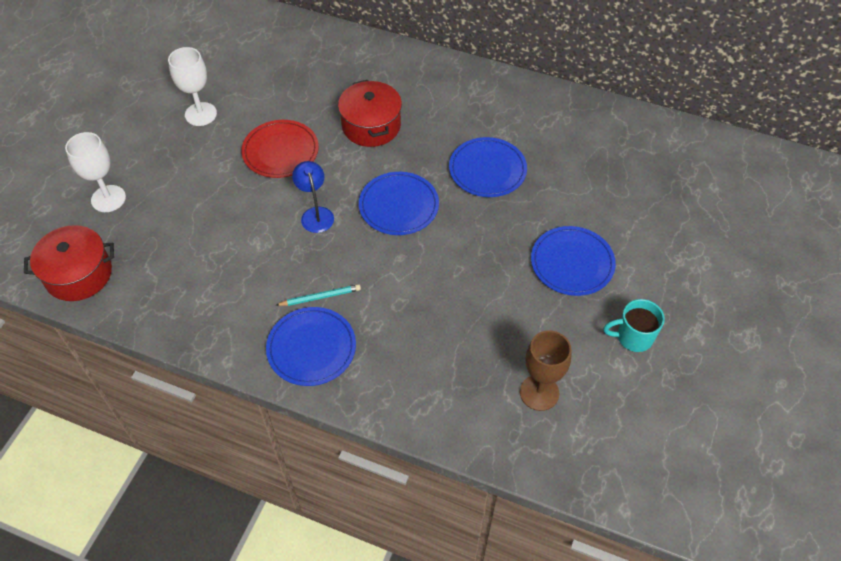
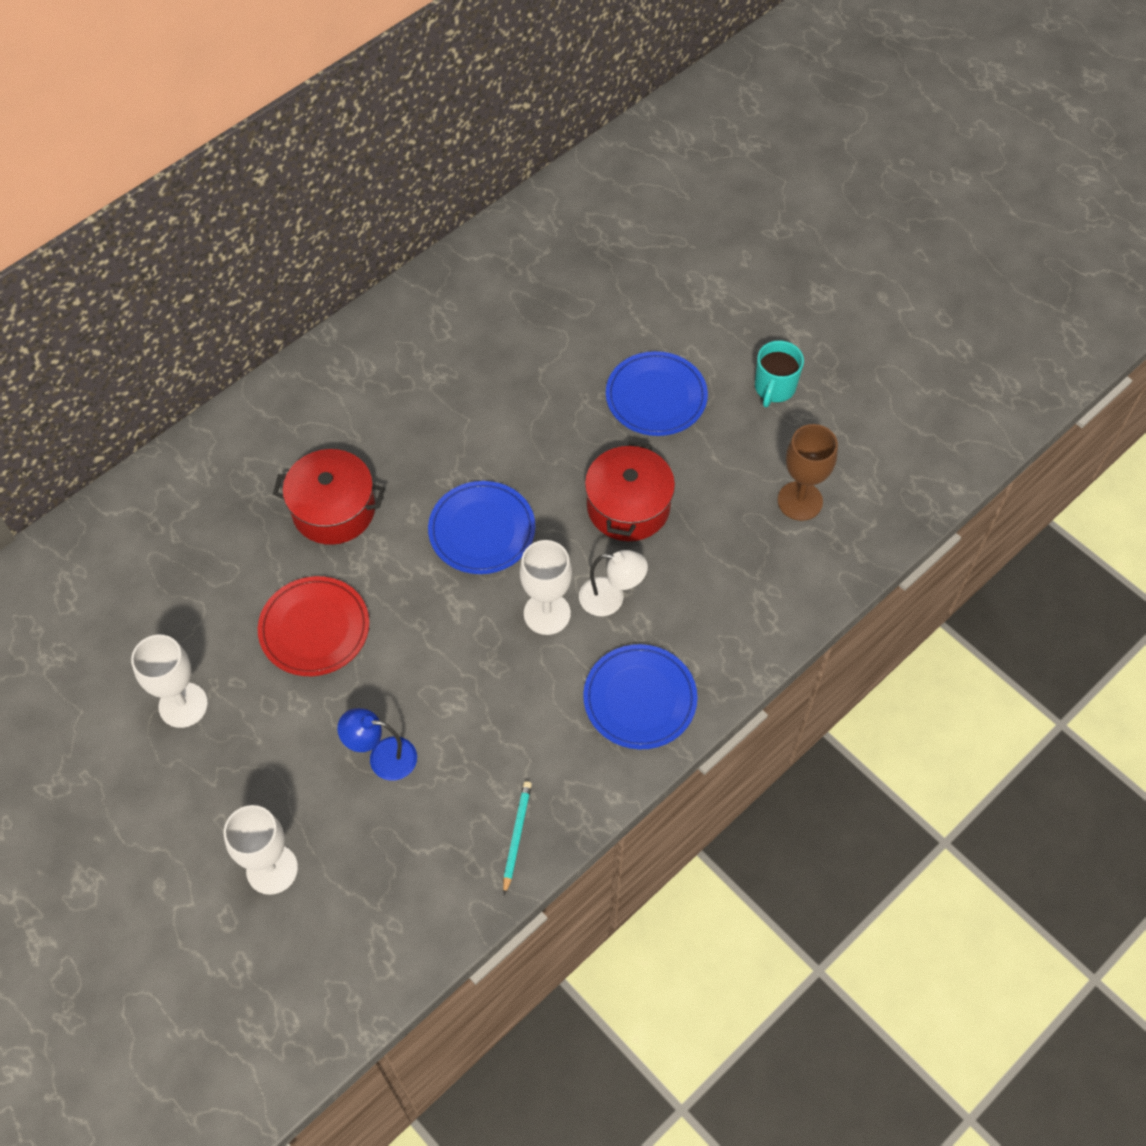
camera: 65 degrees left, 5 degrees up
(78, 274) = (386, 940): red pot -> red pot (628, 506)
(315, 214) = (443, 625): blue lamp -> blue lamp (382, 757)
(320, 297) = (572, 664): turquoise pencil -> turquoise pencil (516, 836)
(353, 267) = (547, 613): none -> white goblet
(384, 300) = (611, 598): none -> white lamp
(487, 170) = (480, 417): blue plate -> none

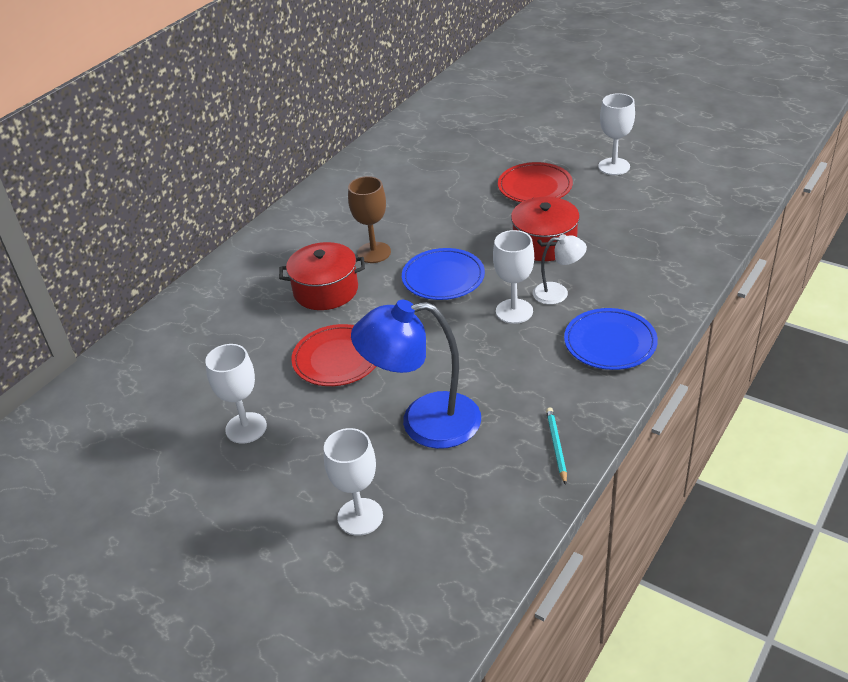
camera: 10 degrees left, 20 degrees down
(382, 757) = (424, 422): blue lamp -> blue lamp, size x1.96
(656, 397) = (535, 187): blue plate -> red plate
(774, 388) = (614, 166): turquoise mug -> white goblet
(800, 501) = (665, 215): brown goblet -> brown goblet (374, 252)

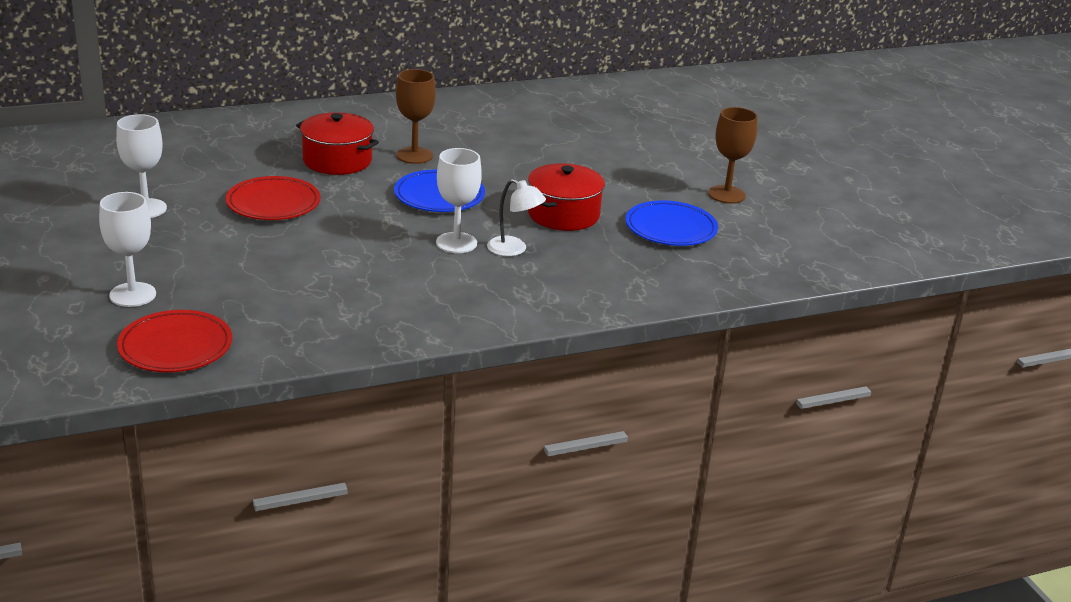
camera: 30 degrees right, 10 degrees down
(424, 422) = (267, 270): blue lamp -> none
(535, 187) = (626, 176): red plate -> red plate (175, 347)
(556, 446) = (336, 334): turquoise pencil -> none
(610, 343) = (496, 300): blue plate -> blue plate (670, 228)
(614, 166) = (726, 194): white goblet -> brown goblet

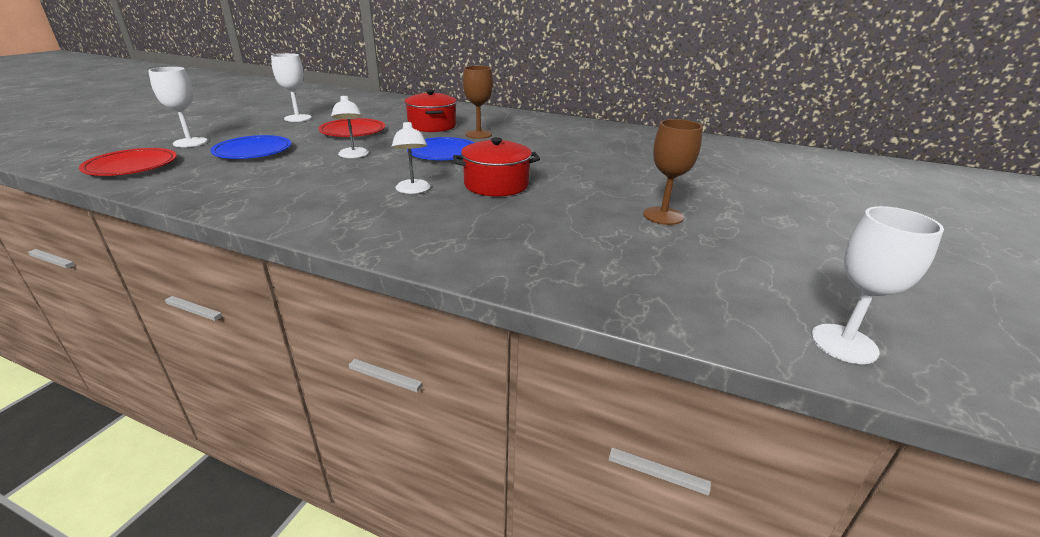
camera: 45 degrees right, 0 degrees up
(364, 235) = (353, 156): none -> white lamp
(456, 243) = (390, 175): white goblet -> white goblet (844, 344)
(670, 228) = (560, 219): blue plate -> blue plate (253, 151)

